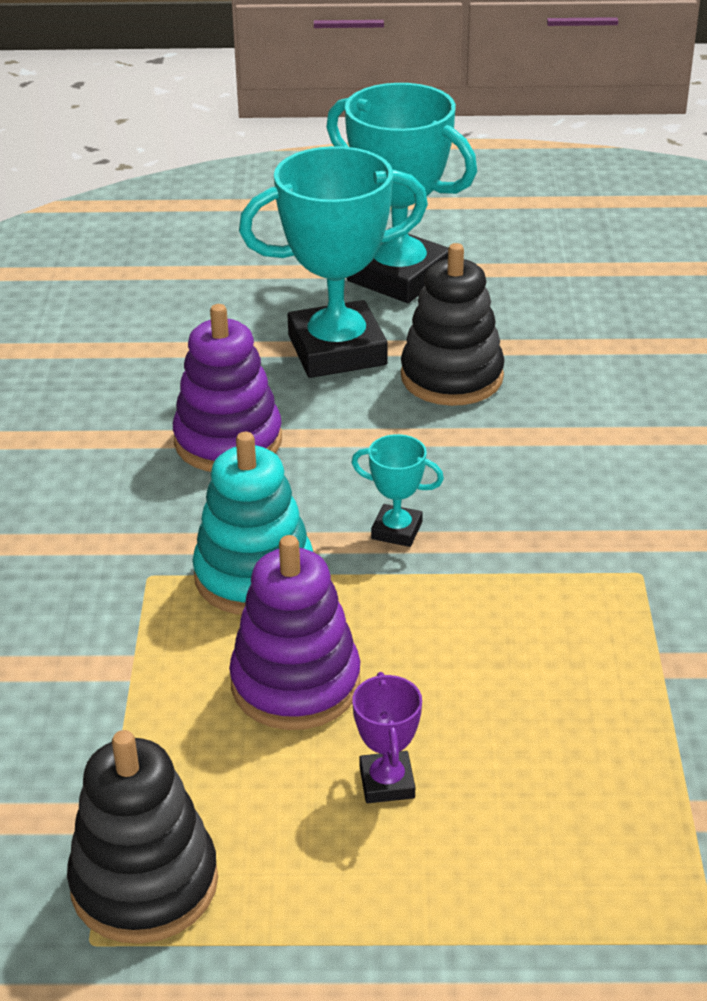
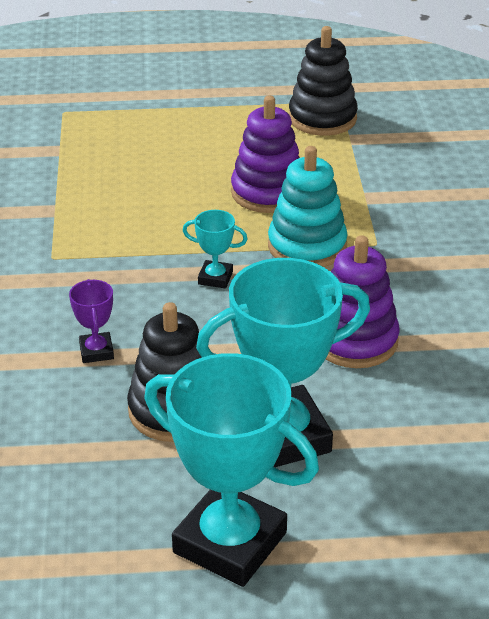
camera: 175 degrees right, 0 degrees up
(387, 782) = (212, 155): purple trophy -> purple trophy (96, 351)

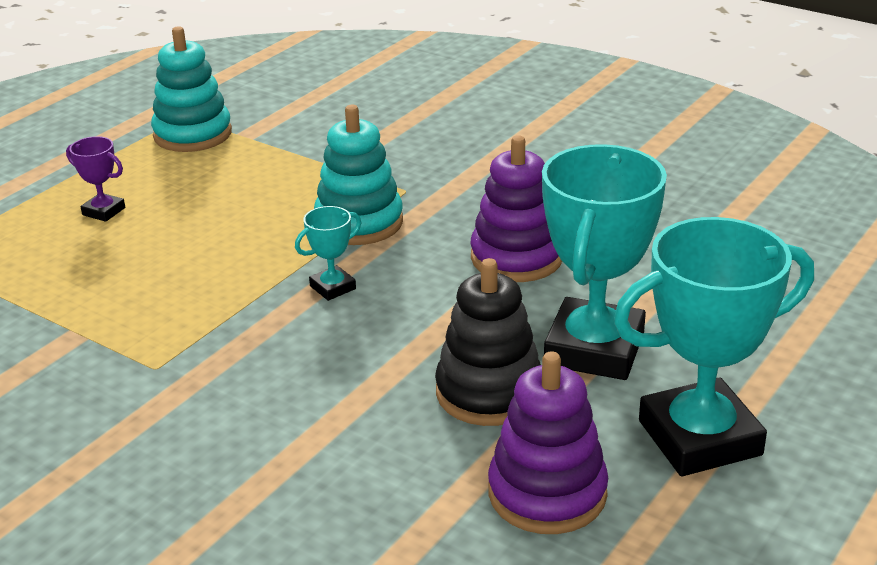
camera: 50 degrees left, 5 degrees down
(96, 351) = (344, 402): purple trophy -> purple trophy (104, 211)
(268, 192) = (253, 207): purple stacking toy -> purple stacking toy (547, 493)
(322, 118) = (192, 134): black stacking toy -> turquoise stacking toy

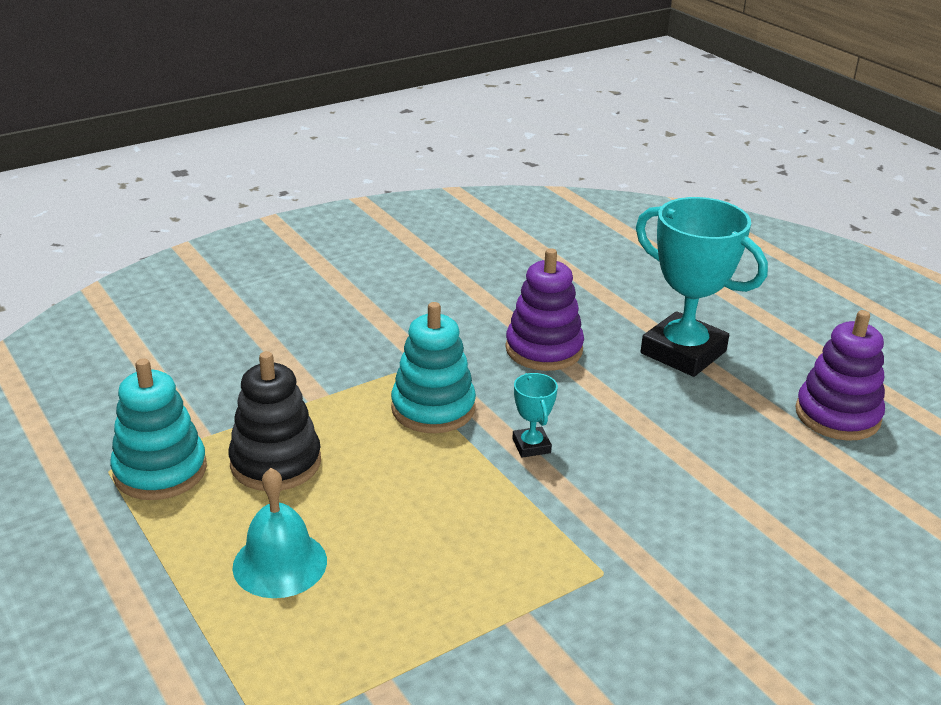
camera: 70 degrees left, 0 degrees up
(104, 211) = (280, 563): purple trophy -> turquoise bell
(489, 392) = (716, 408): black stacking toy -> black stacking toy (276, 462)
(699, 438) = (797, 344): turquoise trophy -> none

